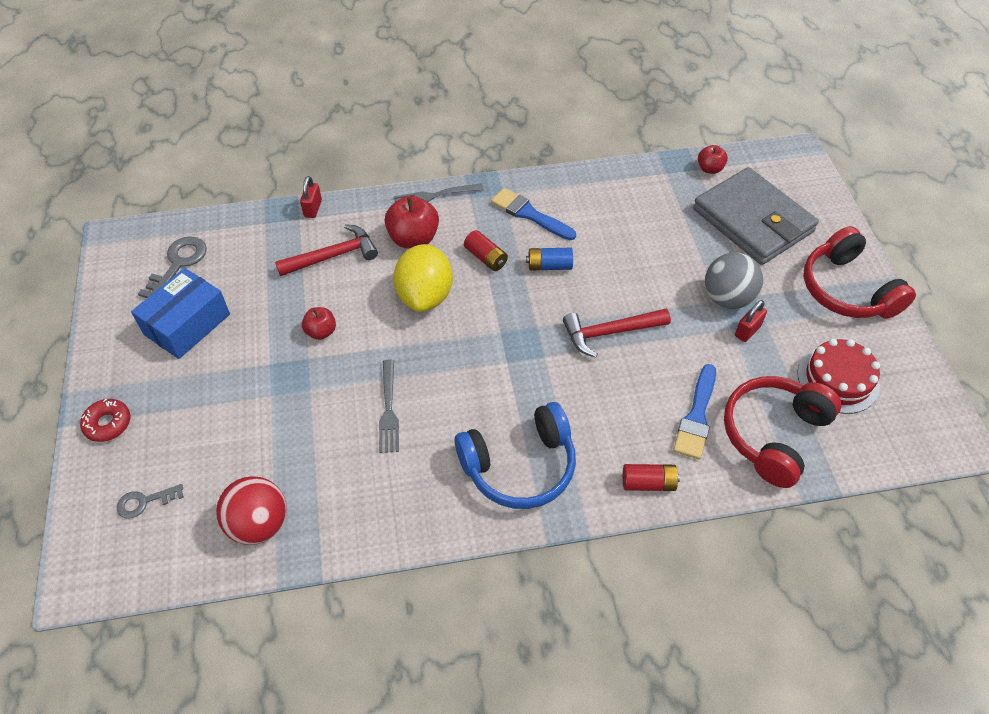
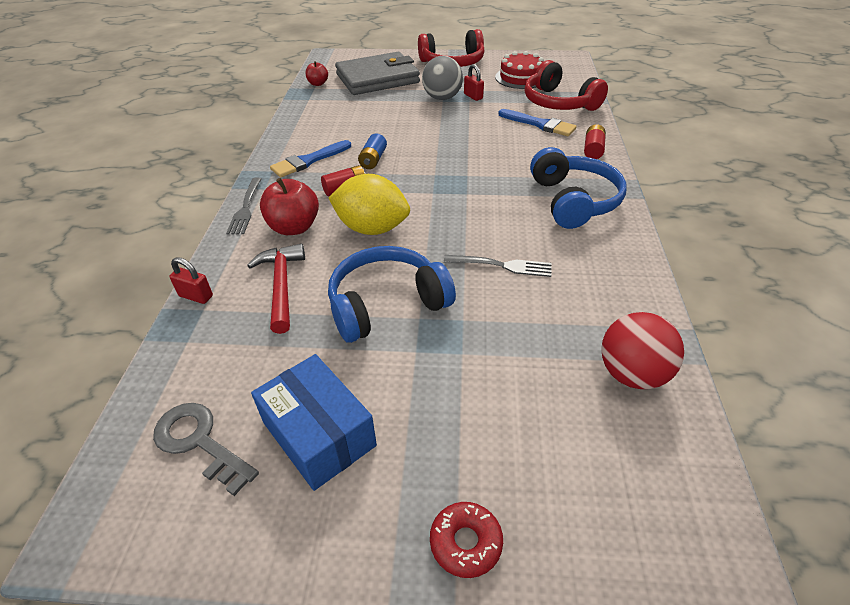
camera: 75 degrees left, 10 degrees down
(145, 502) = (601, 491): grey key -> none
(321, 332) = (386, 304): red apple -> blue headphones
(610, 332) = (454, 144): red hammer -> none

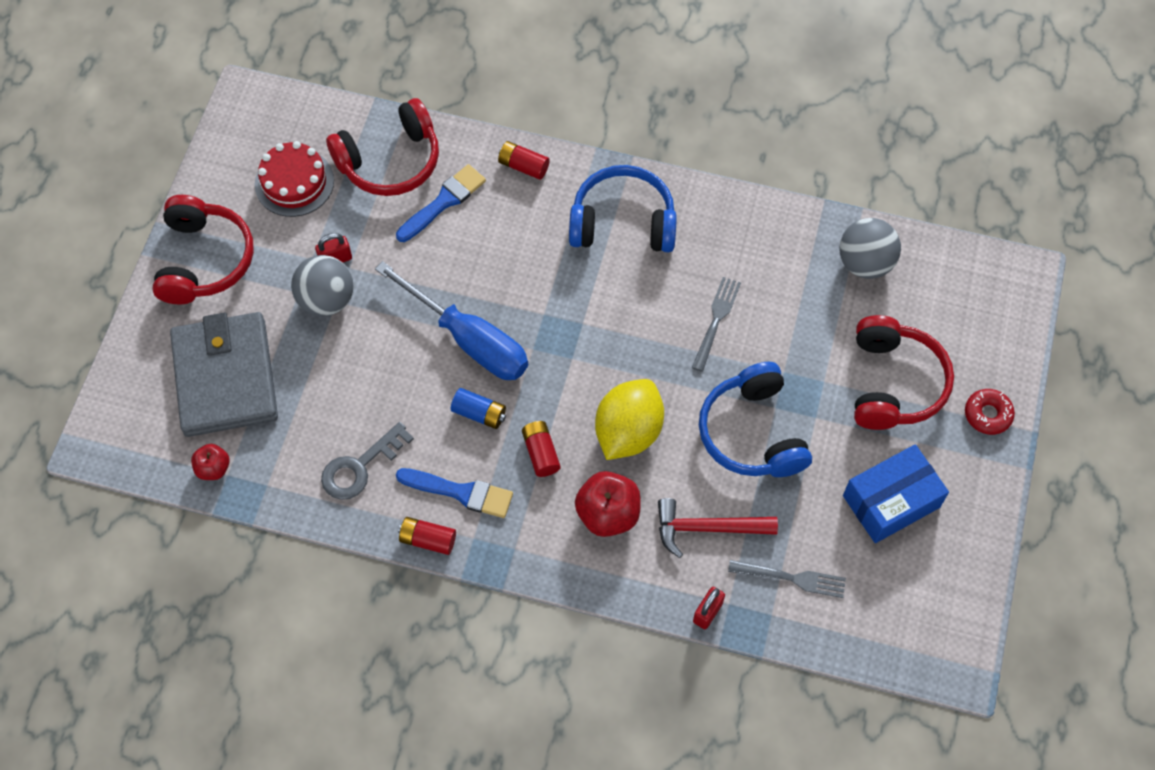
camera: 80 degrees left, 20 degrees up
(200, 442) = (887, 592): grey key -> grey key (360, 467)
(245, 208) = (555, 569): grey fork -> grey fork (792, 578)
(271, 154) = (428, 540): none -> red battery
(308, 161) = (460, 492): blue brush -> blue brush turned 45 degrees counterclockwise
(432, 148) = (469, 339): none -> blue screwdriver
(480, 420) = (893, 383): none -> red headphones
(632, 374) = (865, 263): red ball -> grey ball

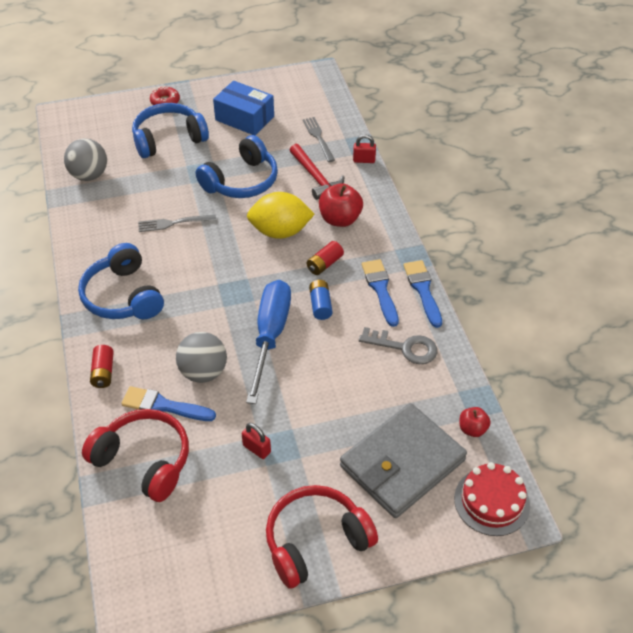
camera: 120 degrees left, 15 degrees down
(294, 182) = (202, 518): red cake -> red cake (491, 501)
(326, 300) = (295, 435): grey ball -> grey ball (203, 372)
(428, 540) = (423, 290): red battery -> blue brush
(893, 383) = (168, 139): red headphones -> blue headphones

